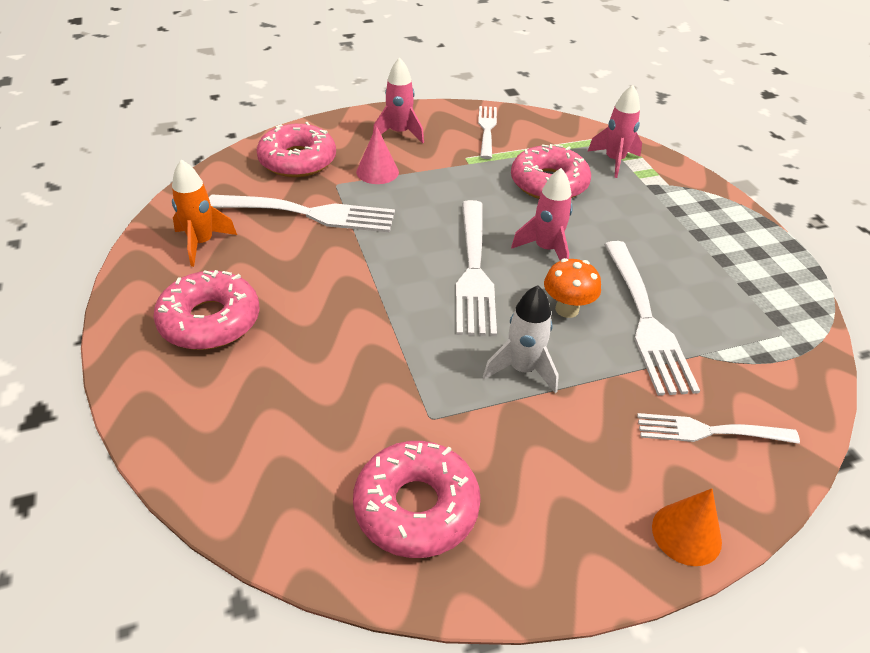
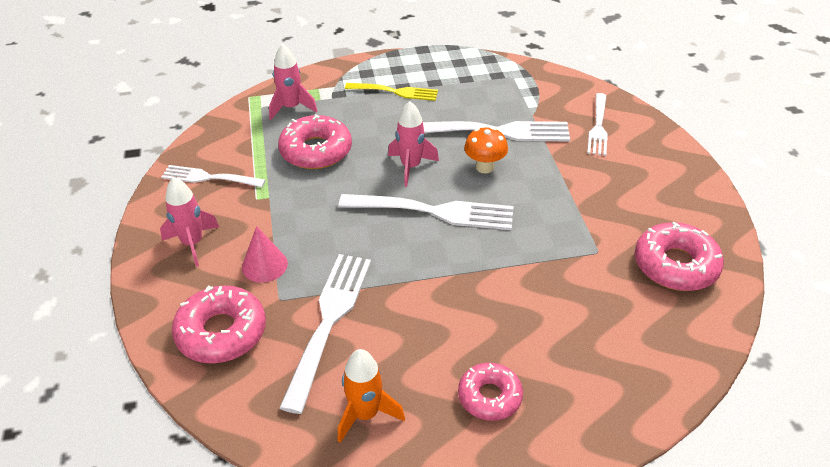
camera: 80 degrees left, 0 degrees up
(210, 321) = (489, 397): pink donut -> pink donut, size x0.66
(522, 369) = (548, 199): white rocket -> none
(684, 229) = (395, 92): none -> yellow fork
(686, 534) = (674, 152): orange cone -> none

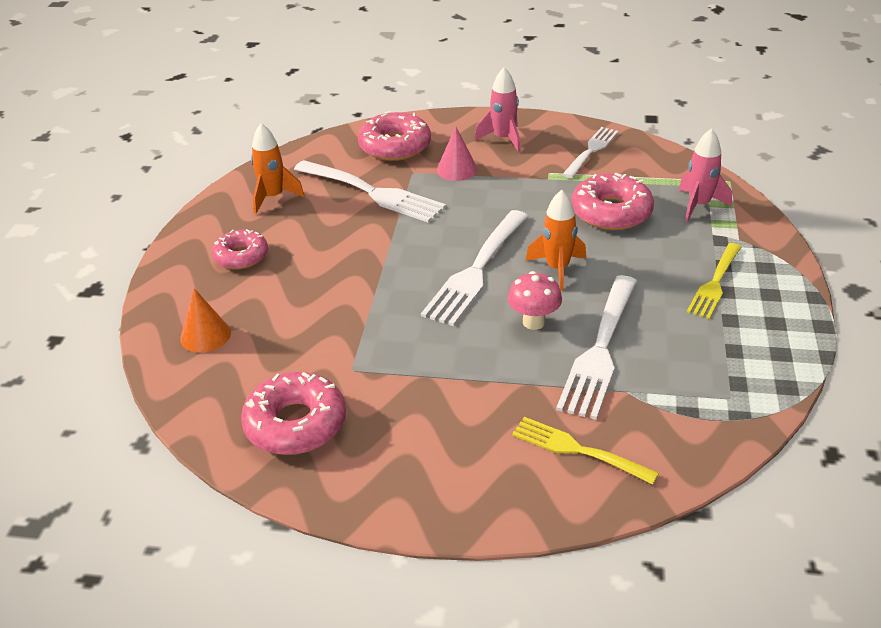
camera: 110 degrees right, 5 degrees down
(411, 167) = (557, 269): pink rocket -> orange rocket
(484, 167) = (533, 322): orange mushroom -> pink mushroom
(598, 127) = (577, 450): white fork -> yellow fork
(621, 371) = (205, 335): none -> orange cone

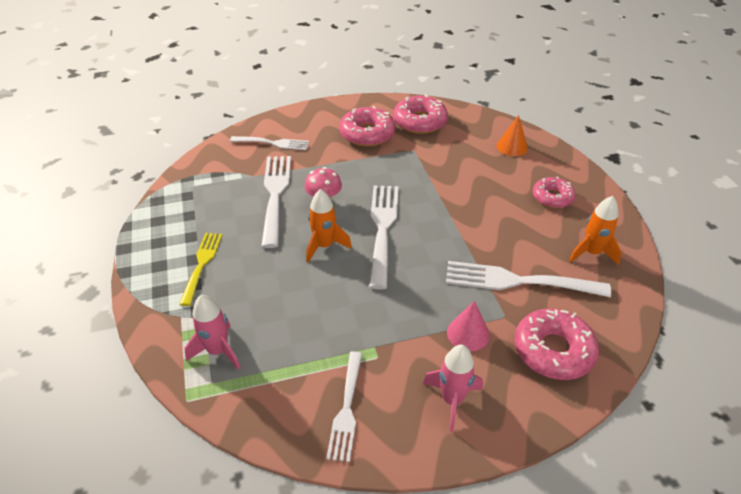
camera: 155 degrees right, 5 degrees up
(577, 450) = (273, 143): yellow fork -> white fork
(611, 212) = (299, 318): pink donut -> pink donut (367, 134)

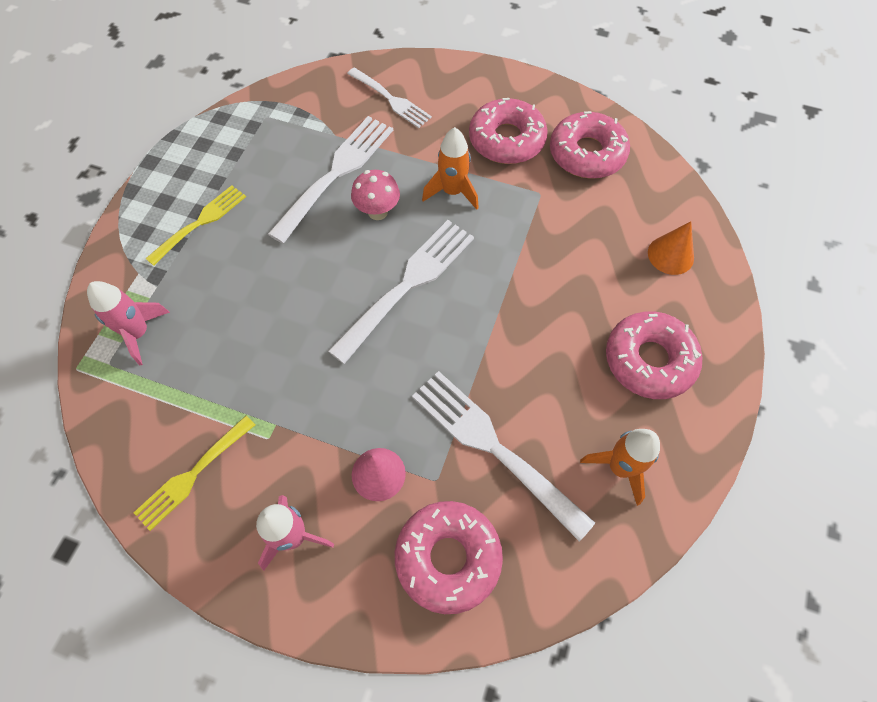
camera: 35 degrees right, 20 degrees up
(324, 246) = (330, 270): orange rocket -> orange rocket (452, 192)
(346, 409) = (193, 474): white fork -> yellow fork
(552, 197) = (649, 360): pink donut -> pink donut, size x1.52

